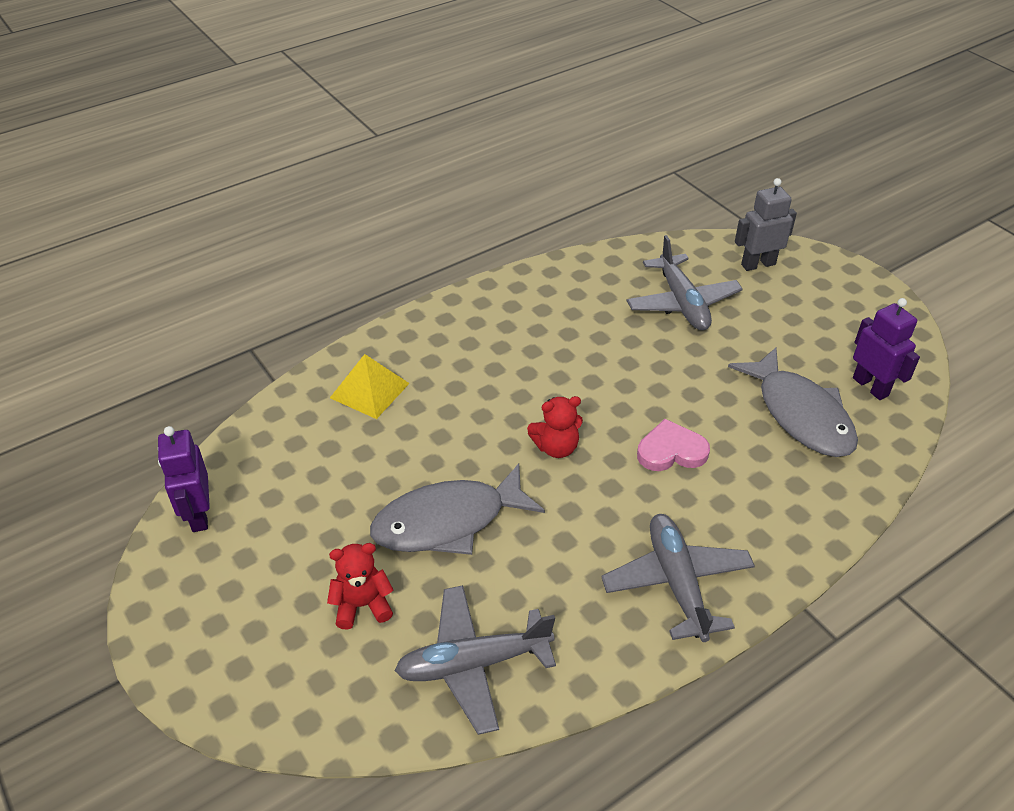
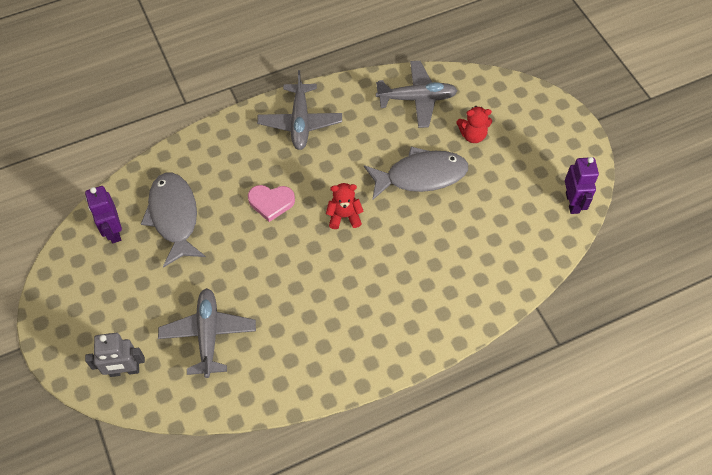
camera: 170 degrees left, 15 degrees up
(369, 390) = (466, 283): yellow pyramid -> none

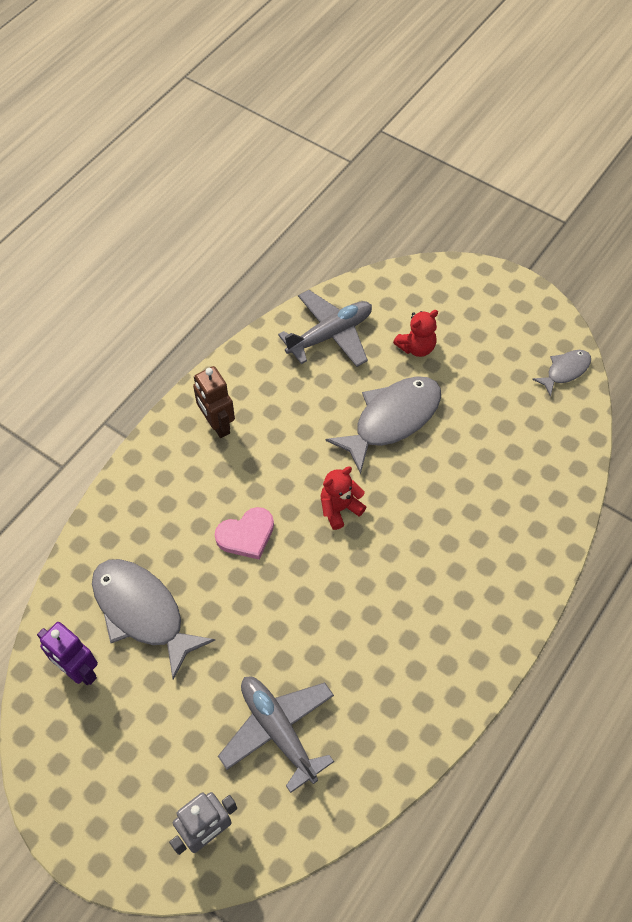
camera: 30 degrees left, 0 degrees up
(300, 122) = (217, 424): grey plane -> brown robot
(572, 202) = (565, 371): purple robot -> grey fish

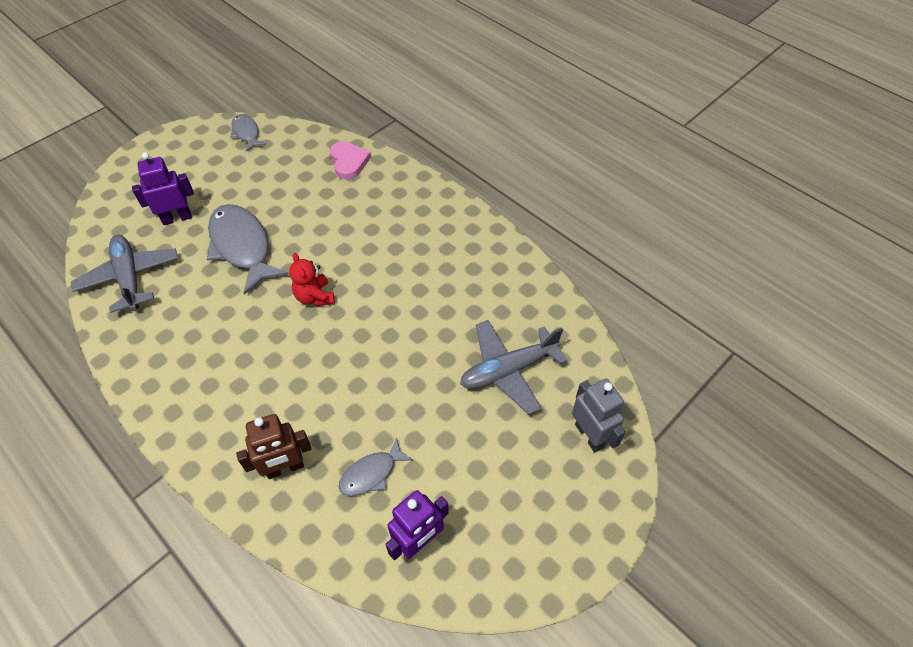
camera: 80 degrees left, 5 degrees down
(142, 612) = (371, 473): grey fish -> grey fish, size x0.53
(217, 424) = (185, 384): brown robot -> brown robot (285, 468)
(246, 535) = (317, 373): pink heart -> pink heart (349, 162)
(416, 347) = (177, 218): red teddy bear -> purple robot

